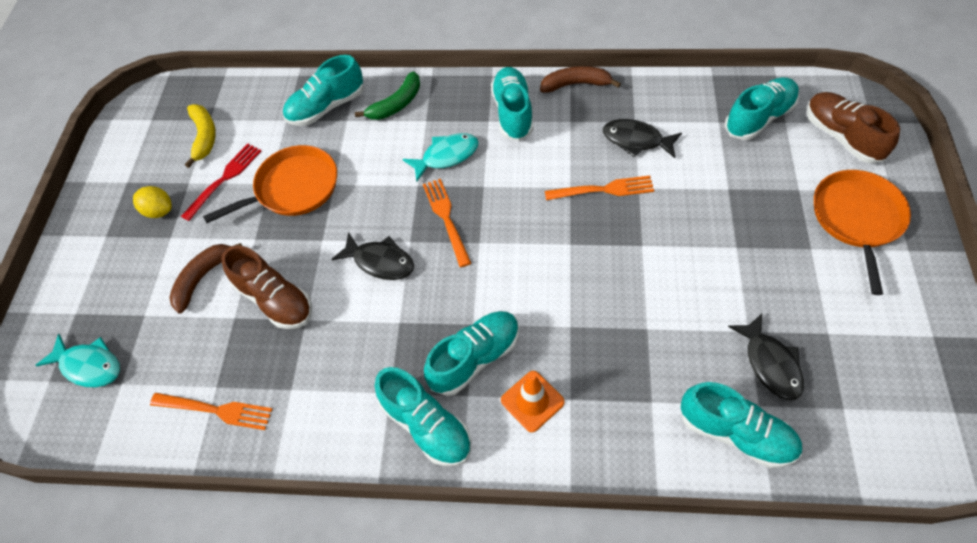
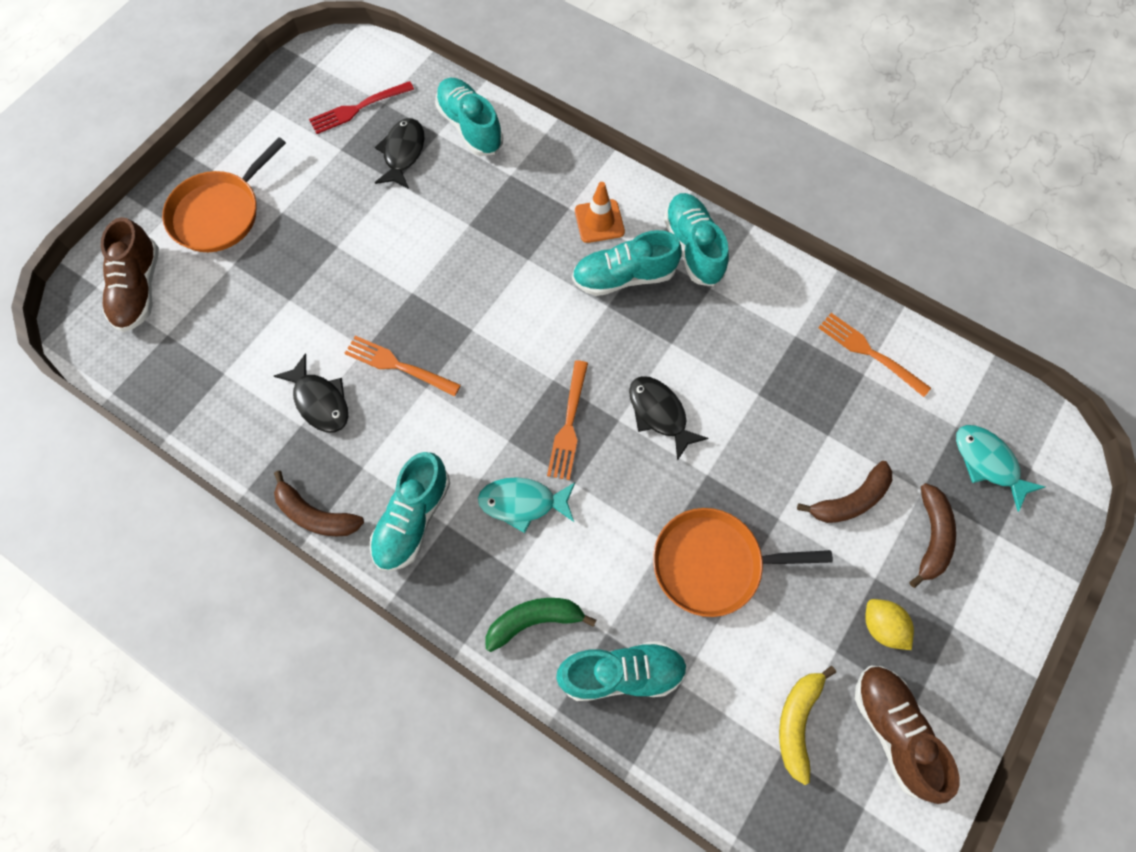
camera: 155 degrees left, 10 degrees up
(131, 284) = (931, 537): none -> brown banana
(224, 179) = (790, 629): red fork -> red fork (358, 108)
(275, 299) = (781, 431): brown shoe -> brown shoe (893, 730)
(759, 118) = (185, 353): turquoise shoe -> none

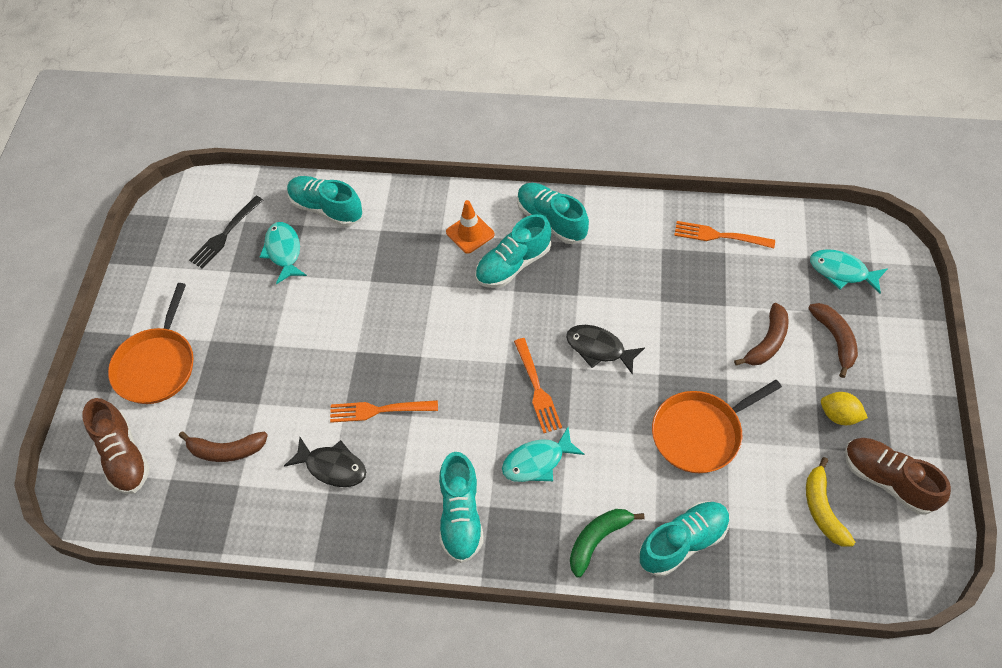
camera: 25 degrees left, 10 degrees down
(316, 515) = (382, 552): brown banana -> brown banana (226, 450)
(358, 108) = (225, 234): red fork -> black fork
(403, 153) = (284, 251): black fish -> turquoise fish

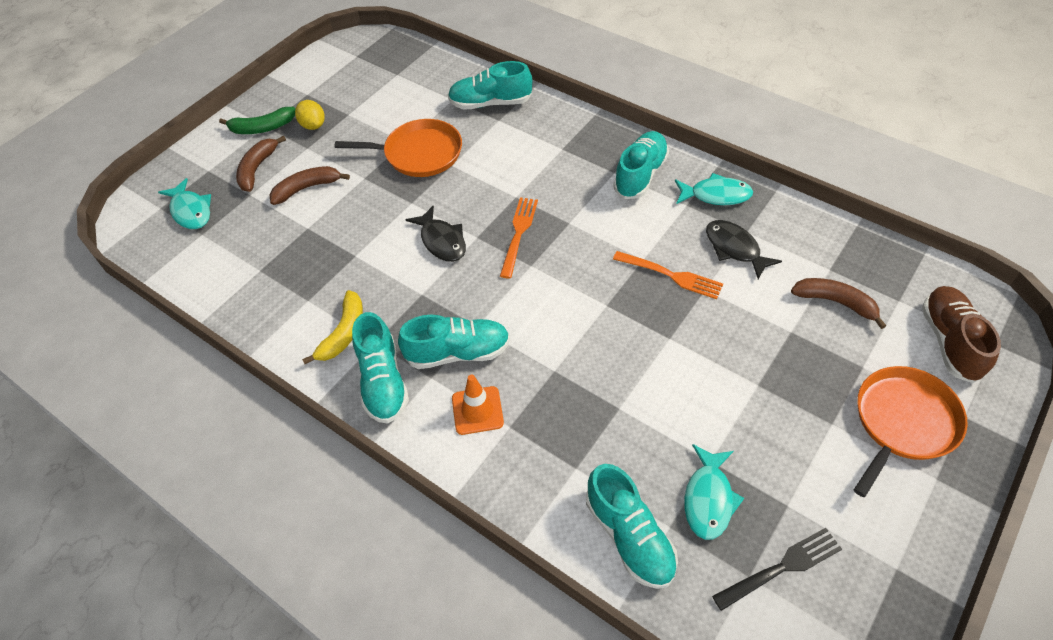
camera: 150 degrees left, 5 degrees down
(537, 461) = (556, 185): turquoise fish -> turquoise fish (716, 195)
(597, 540) = (547, 125): green banana -> green banana (262, 128)
(719, 236) = (247, 286): orange fork -> none
(822, 509) = (383, 86): yellow banana -> yellow banana (343, 333)
(887, 480) = (326, 83): brown shoe -> none

